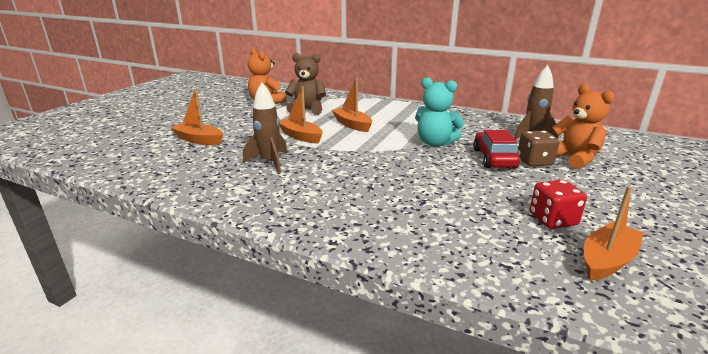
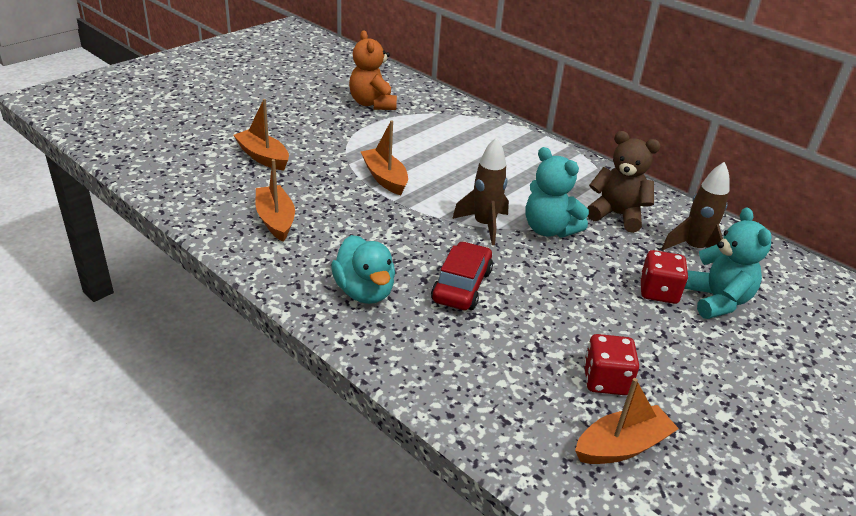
camera: 15 degrees right, 10 degrees up
(269, 162) = (328, 213): brown rocket -> brown rocket (484, 225)
(307, 109) = (418, 130): brown teddy bear -> brown teddy bear (616, 215)
(329, 204) = (364, 291): none -> turquoise duck
(352, 125) = (461, 172): orange boat -> orange boat (275, 220)
(494, 158) = (607, 274): red car -> red car (461, 286)
(534, 161) = (658, 292): brown dice -> red dice
(573, 158) = (716, 300): orange teddy bear -> turquoise teddy bear

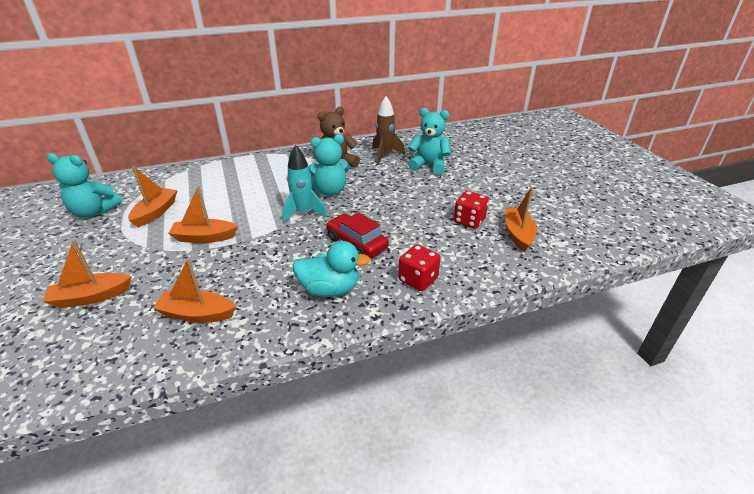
camera: 60 degrees left, 0 degrees up
(372, 104) = (94, 212): orange teddy bear -> turquoise teddy bear
(400, 134) = (156, 212): none -> orange boat
(484, 225) = (303, 213): brown rocket -> turquoise rocket
(658, 292) = (411, 178): red dice -> red dice (418, 280)

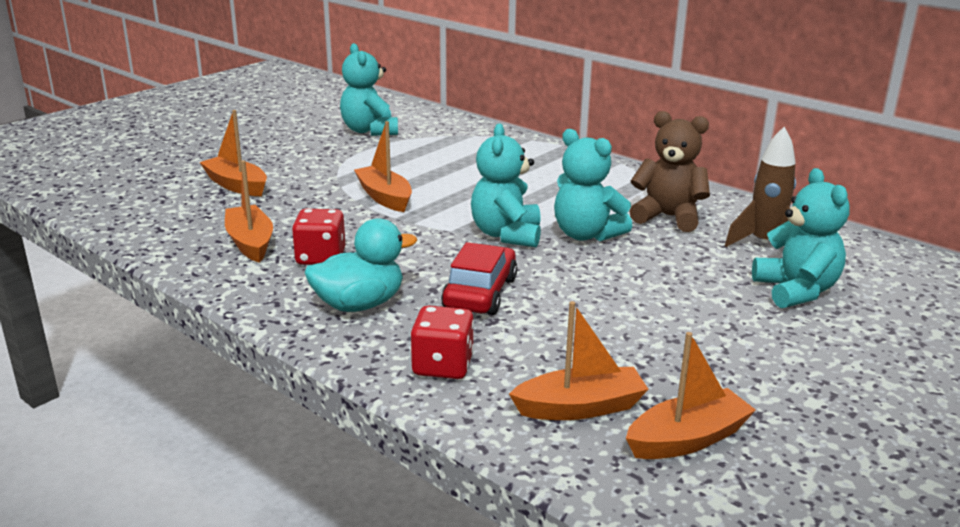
camera: 60 degrees right, 10 degrees down
(156, 212) = (402, 156): orange boat -> orange boat (580, 407)
(303, 213) = (506, 235): turquoise rocket -> turquoise teddy bear
(330, 289) = (359, 304): turquoise duck -> turquoise duck turned 90 degrees counterclockwise
(469, 221) = (663, 375): red dice -> red dice (320, 257)

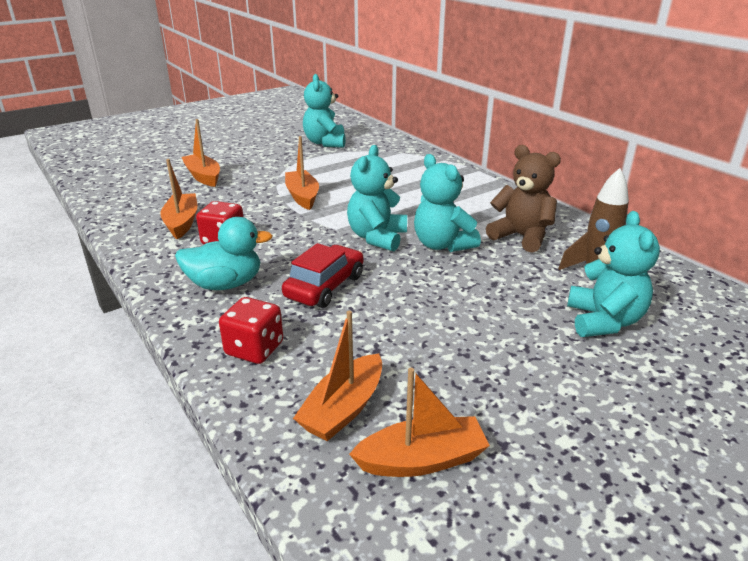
camera: 15 degrees right, 5 degrees up
(580, 407) = (343, 409): orange boat -> orange boat turned 120 degrees clockwise

